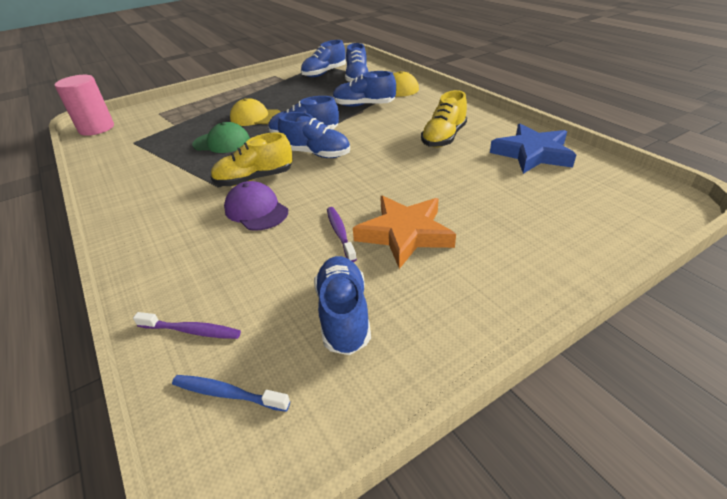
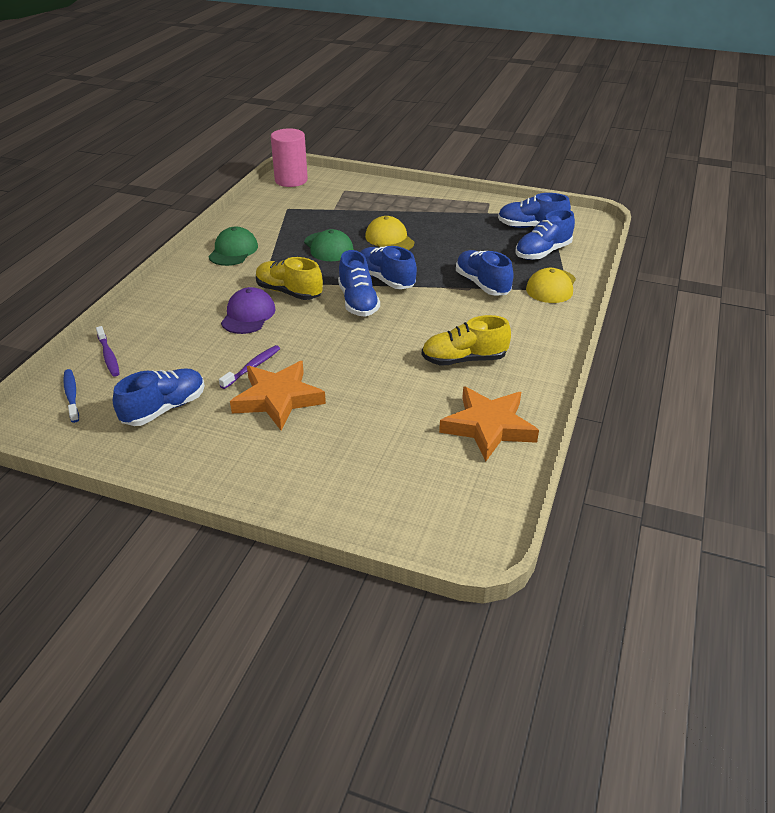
camera: 50 degrees right, 0 degrees up
(144, 187) = (233, 251): none -> green cap
(532, 154) = (488, 427): blue star -> orange star

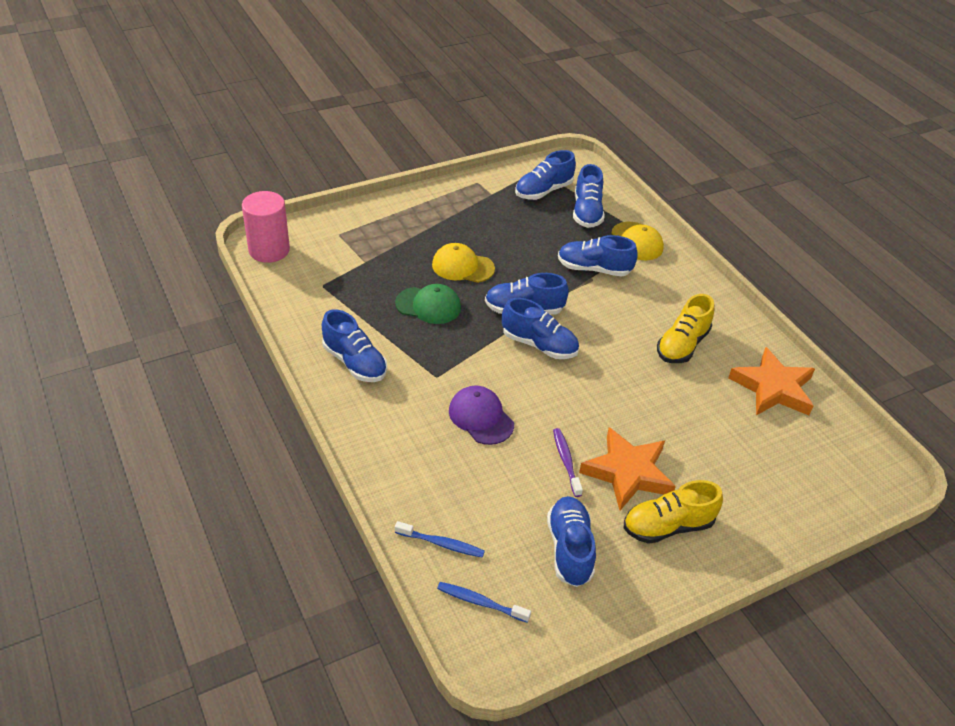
camera: 50 degrees left, 5 degrees up
(108, 356) = (441, 544): purple toothbrush -> blue toothbrush
(233, 251) = (355, 363): green cap -> blue shoe
(289, 292) = (474, 372): yellow shoe -> yellow shoe (667, 526)

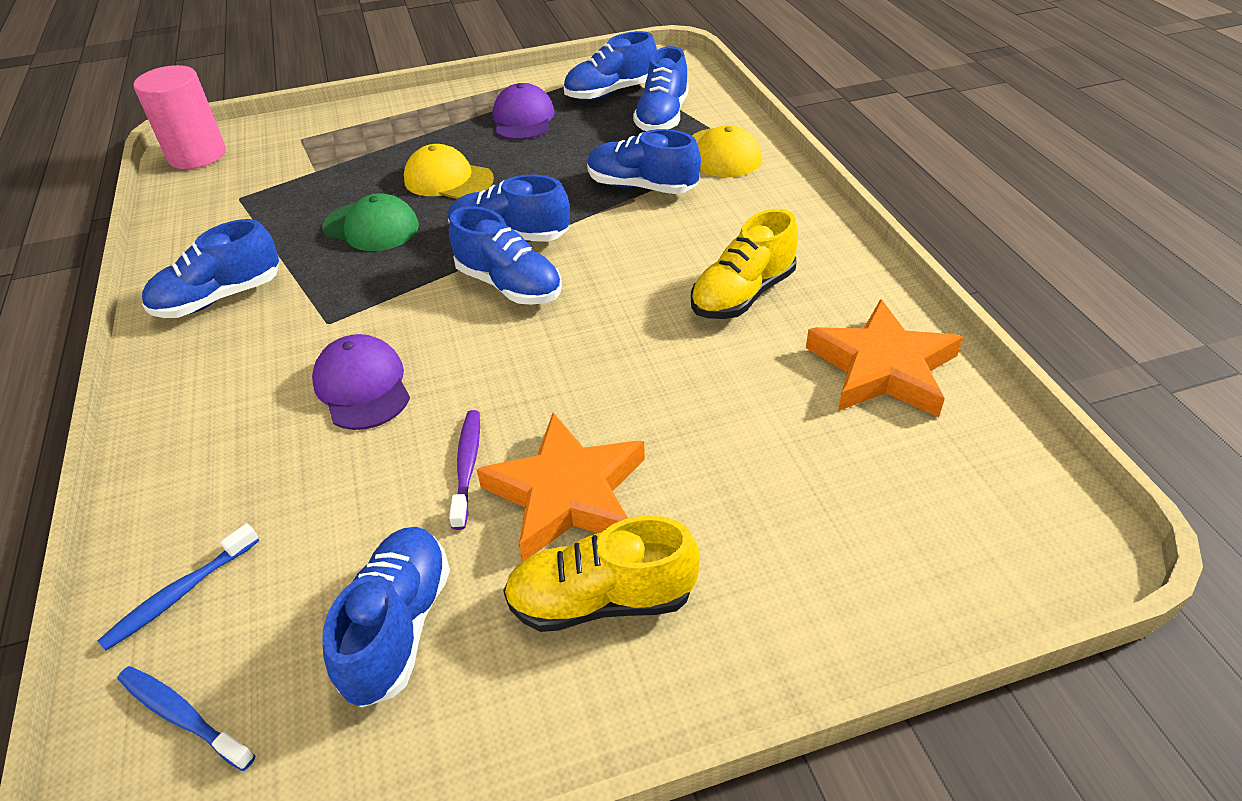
camera: 15 degrees right, 0 degrees up
(355, 363) = (219, 298): blue shoe -> blue shoe turned 90 degrees clockwise
(441, 544) = (180, 594): blue toothbrush -> blue toothbrush turned 105 degrees clockwise
(492, 215) = (523, 119): none -> purple cap

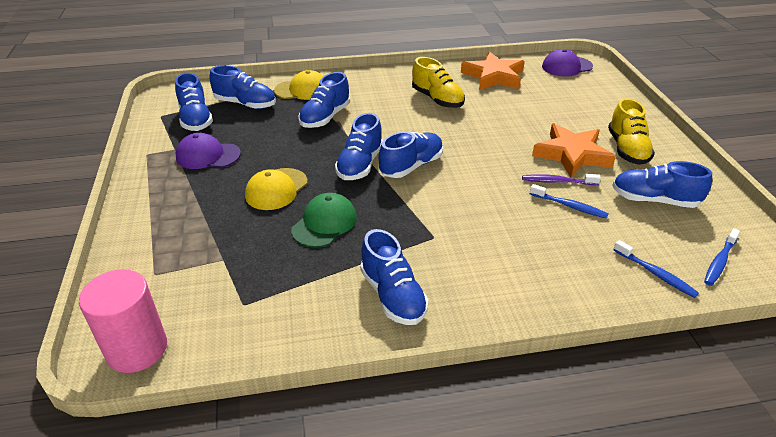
camera: 85 degrees left, 5 degrees down
(362, 386) = (497, 218): purple cap -> purple cap (566, 66)
(388, 481) = (569, 206): none -> blue toothbrush

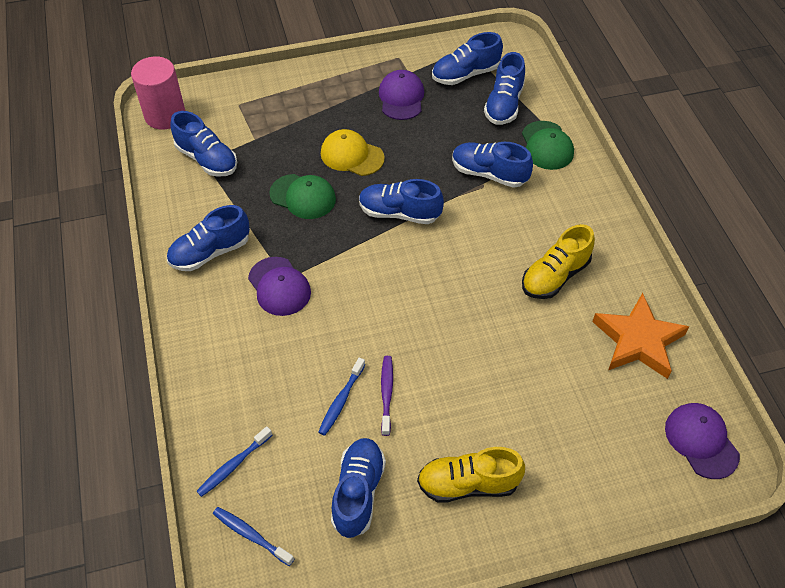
camera: 85 degrees right, 15 degrees up
(302, 90) = (547, 146): yellow cap -> green cap
(411, 166) = (402, 256): blue shoe -> blue shoe (207, 159)
(443, 242) = (279, 286): none -> purple cap
(572, 154) = (446, 416): orange star -> none

